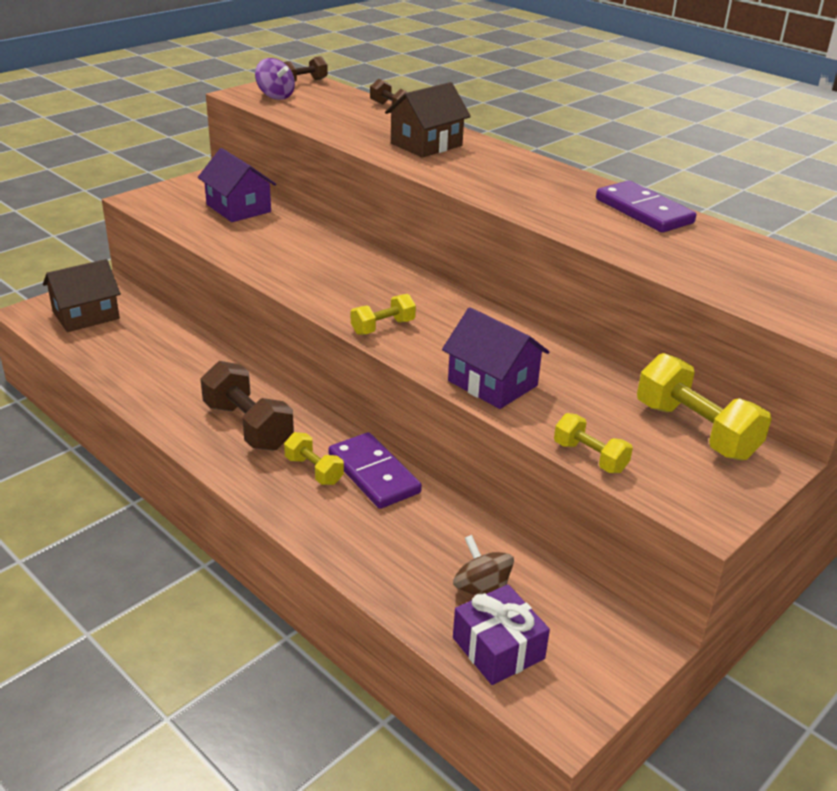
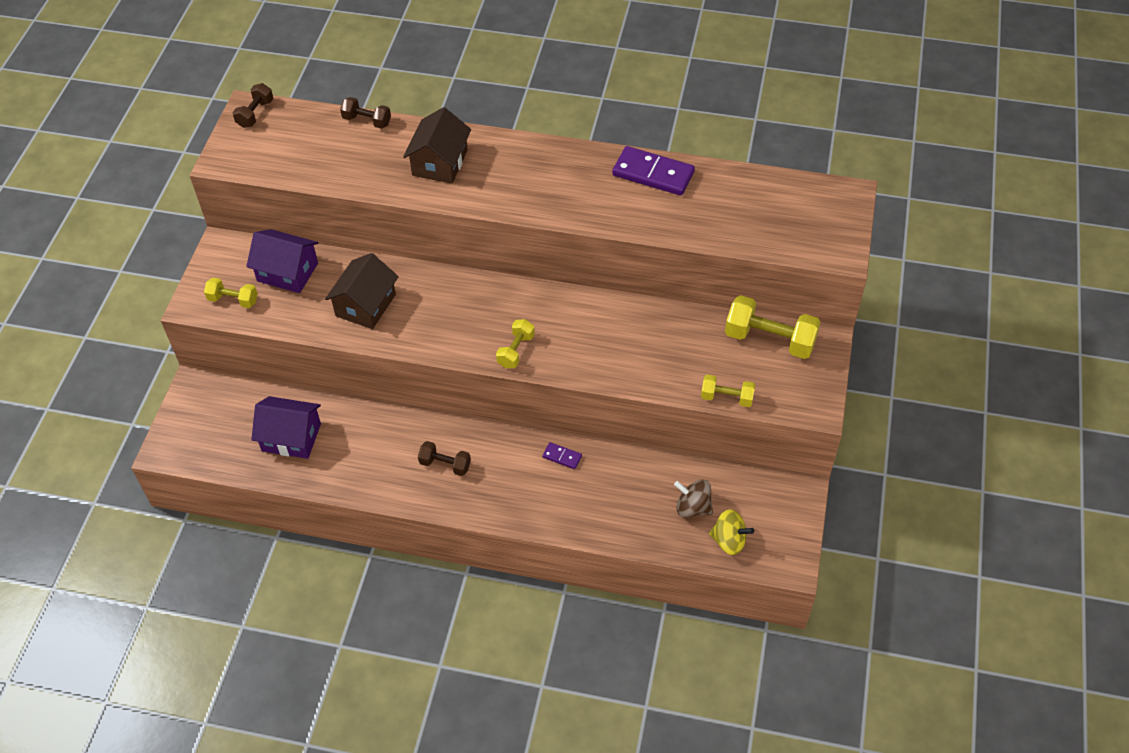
camera: 30 degrees left, 20 degrees up
(86, 315) = (215, 427): brown house -> brown house (365, 305)
(248, 426) = (445, 464): brown dumbbell -> brown dumbbell, size x0.57
(275, 96) = (255, 150): purple spinning top -> none
(314, 470) = (522, 476): yellow dumbbell -> yellow dumbbell (233, 300)
(374, 474) = (562, 456): purple domino -> purple domino, size x0.48
(492, 383) = (627, 365): purple house -> purple house (291, 437)
(498, 648) = (729, 540): purple gift -> yellow spinning top

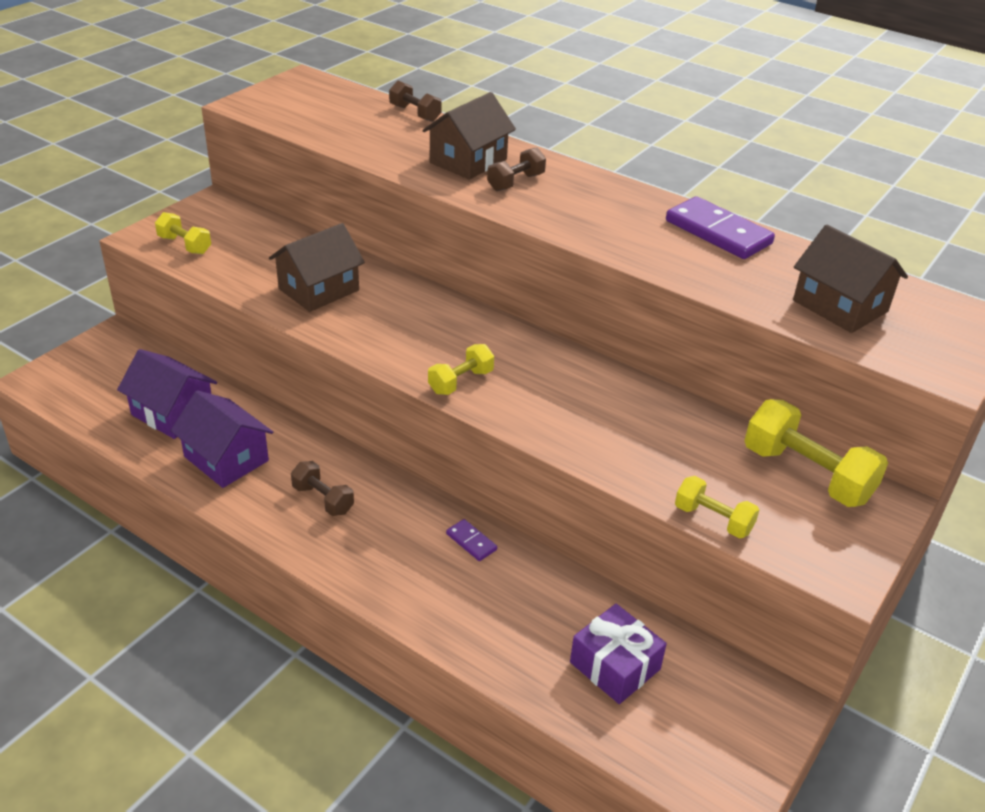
camera: 20 degrees right, 15 degrees down
(255, 114) = (306, 83): brown dumbbell -> brown dumbbell (516, 182)
(287, 272) = (259, 240): purple house -> purple house (226, 459)
(693, 507) = (615, 666): brown spinning top -> purple gift
(729, 540) = (647, 729): yellow spinning top -> none
(758, 217) = (840, 306): none -> brown house

